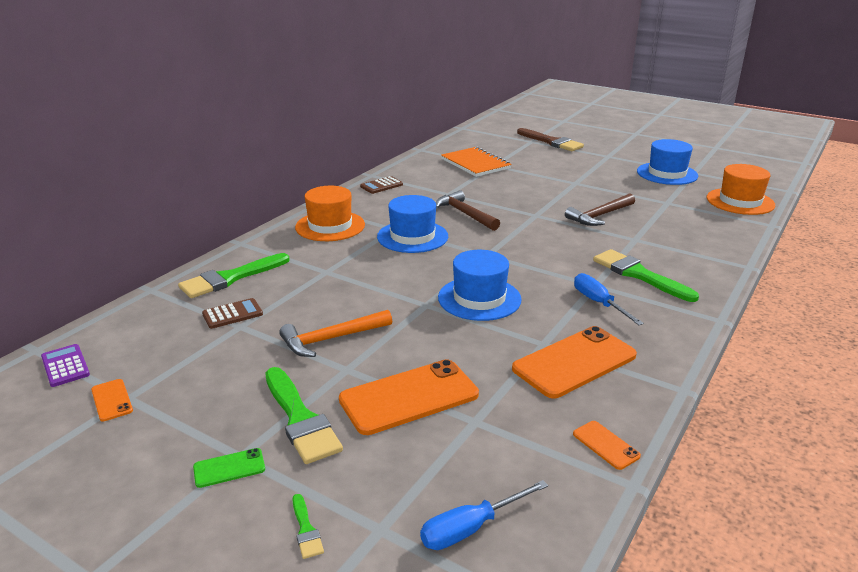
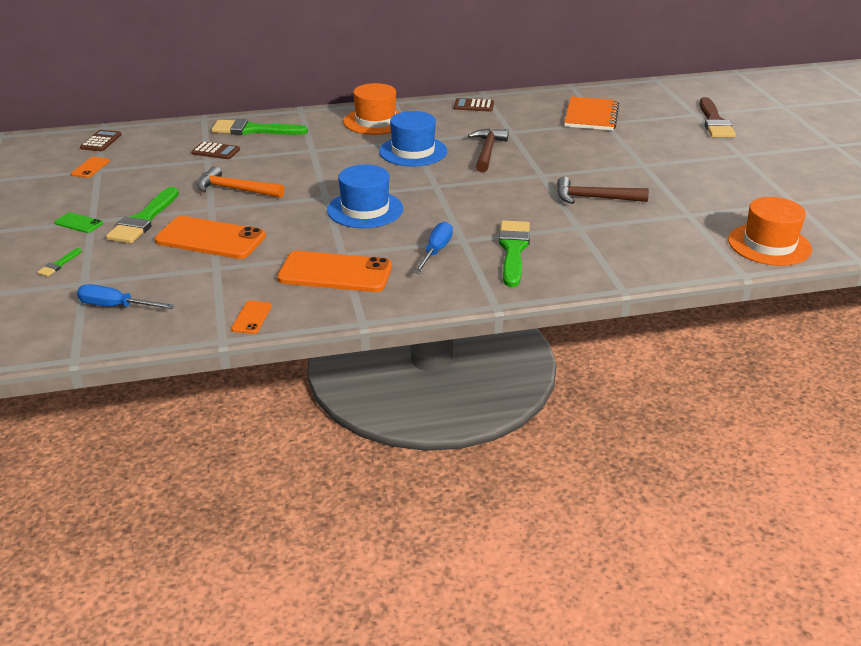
camera: 45 degrees right, 5 degrees up
(65, 366) = (101, 141): purple calculator -> brown calculator
(667, 174) = (760, 192): blue hat -> none

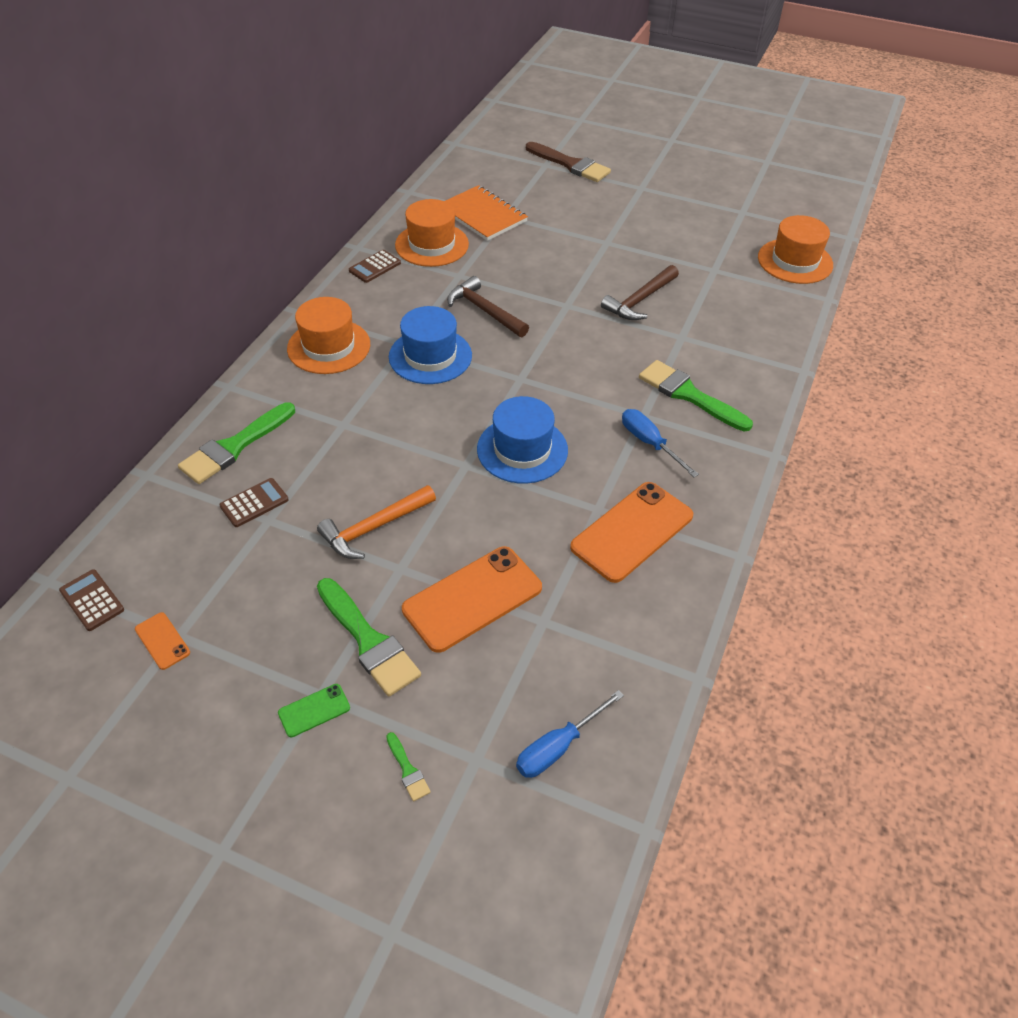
camera: 55 degrees left, 15 degrees up
(251, 317) = (671, 635): orange phone -> none
(527, 113) = (432, 245): none -> orange hat

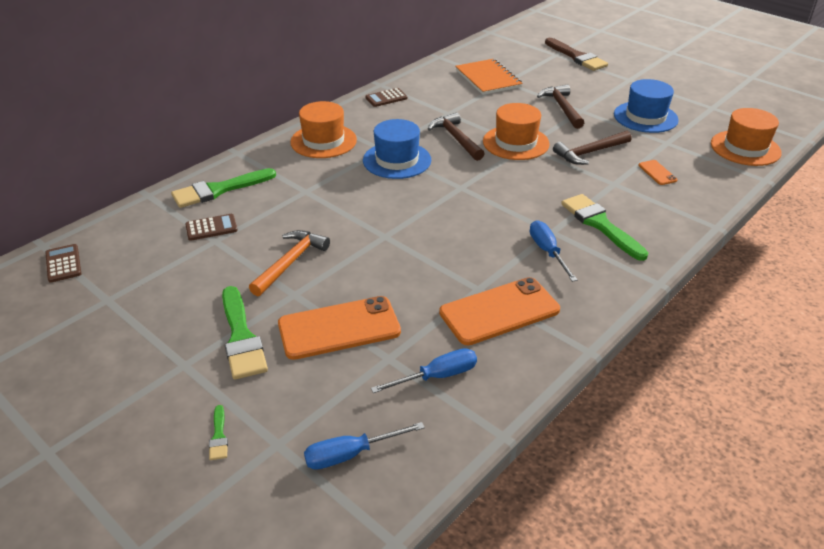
camera: 20 degrees right, 10 degrees down
(162, 641) = (94, 300): orange phone -> orange phone (657, 173)
(314, 710) = (172, 374): green phone -> none
(374, 528) = (290, 263): orange hammer -> orange hammer turned 135 degrees clockwise
(432, 245) = (437, 91): orange hat -> orange hat (515, 143)
(522, 450) = (436, 235): blue hat -> blue hat (645, 117)
(584, 243) = (562, 108): none -> brown hammer
(603, 629) = (437, 376): none -> blue screwdriver

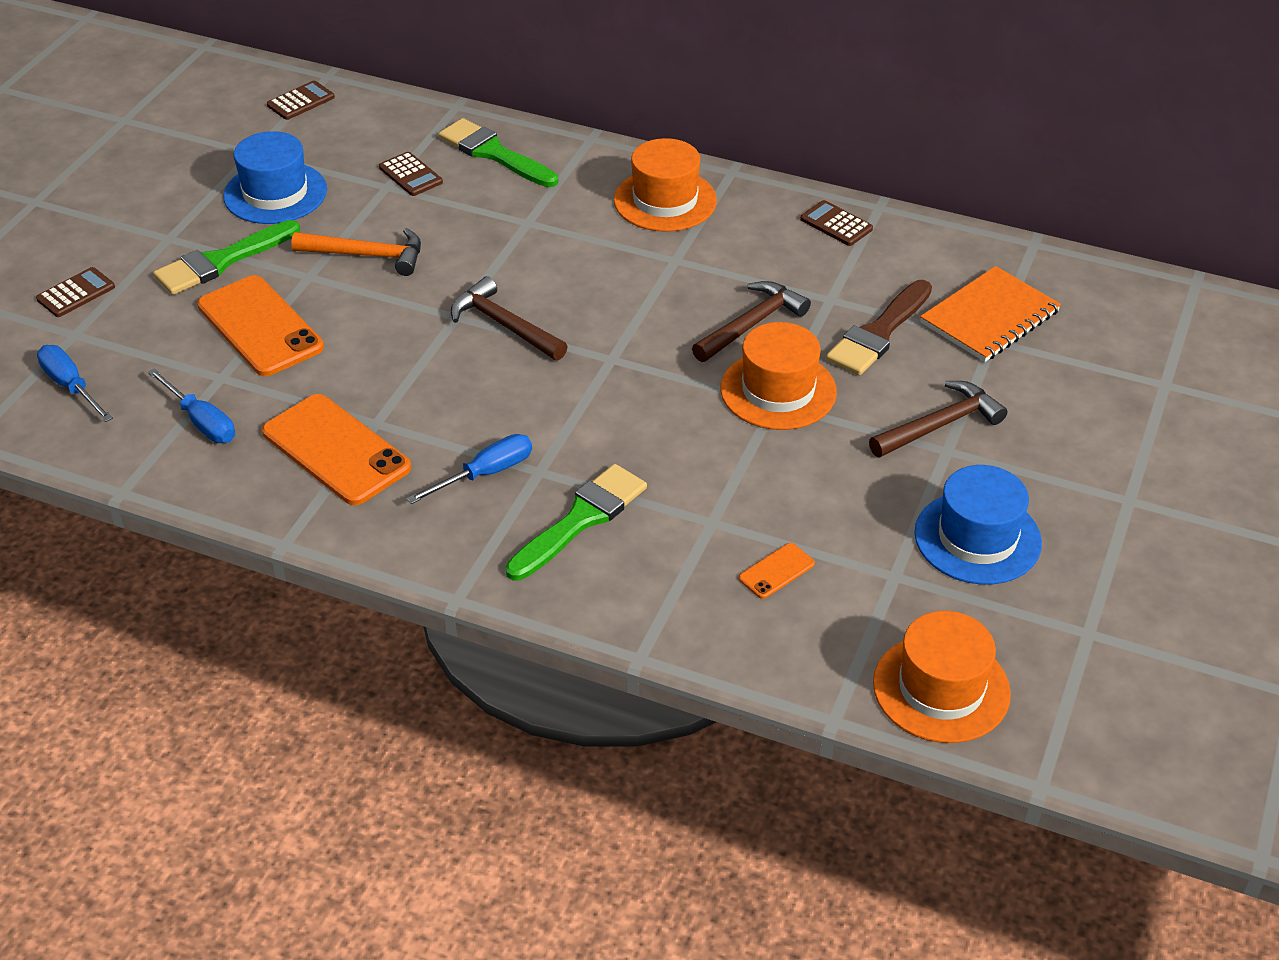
camera: 70 degrees right, 5 degrees up
(219, 436) = (76, 293): green brush -> brown calculator
(397, 160) = (652, 281): blue hat -> blue hat (275, 193)
(576, 57) = (1176, 413): brown brush -> brown brush (879, 333)
(590, 153) = (797, 481): brown hammer -> brown hammer (504, 325)

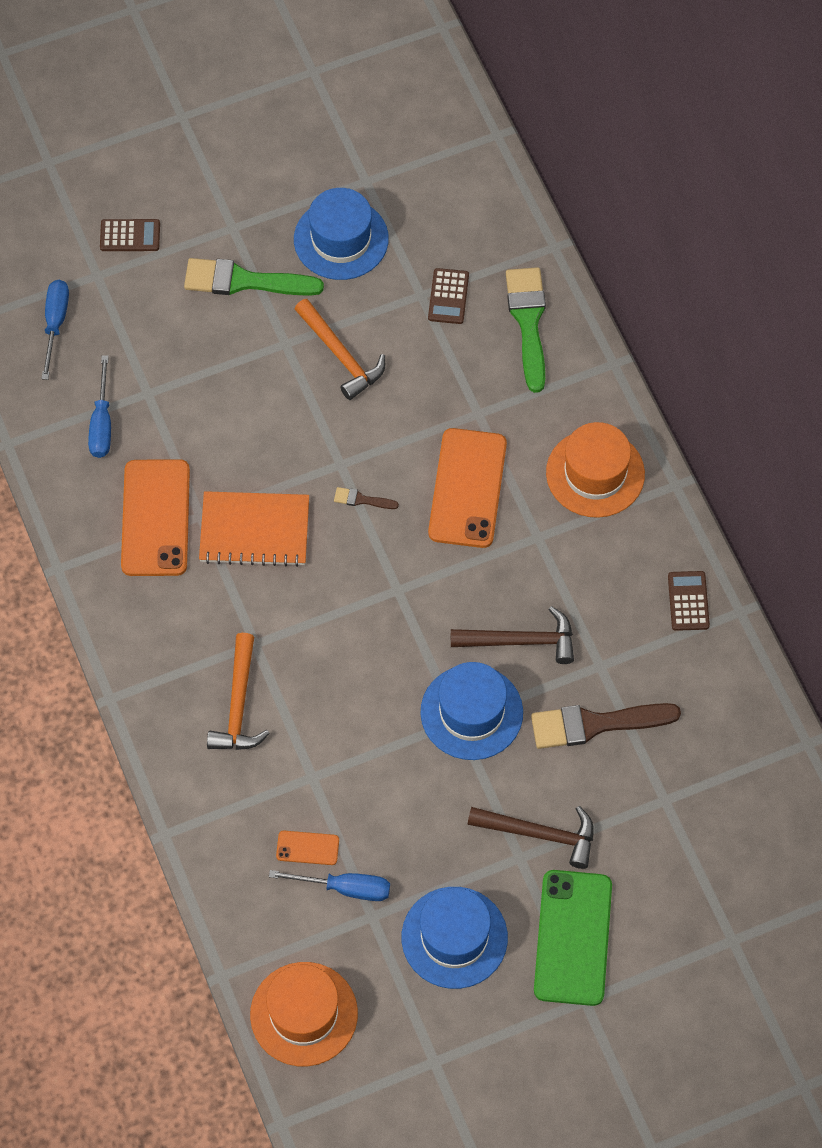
camera: 45 degrees right, 20 degrees up
(260, 326) = (211, 366): orange phone -> orange phone (467, 488)
(301, 101) = (450, 150): brown calculator -> none
(485, 474) = (222, 617): blue screwdriver -> blue screwdriver (345, 888)
(504, 325) = (362, 500): brown hammer -> brown brush
(581, 520) = (238, 704): green brush -> orange hammer
(778, 390) = (471, 712): orange hat -> blue hat
(989, 317) = (688, 778): orange notebook -> orange notebook (254, 530)
(1060, 468) = (573, 938): none -> green phone

